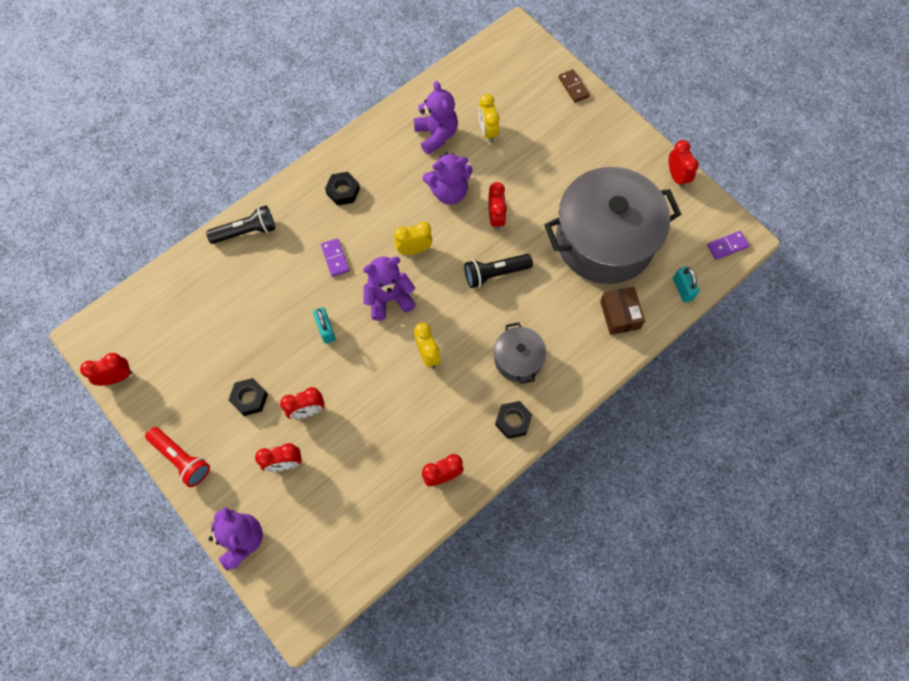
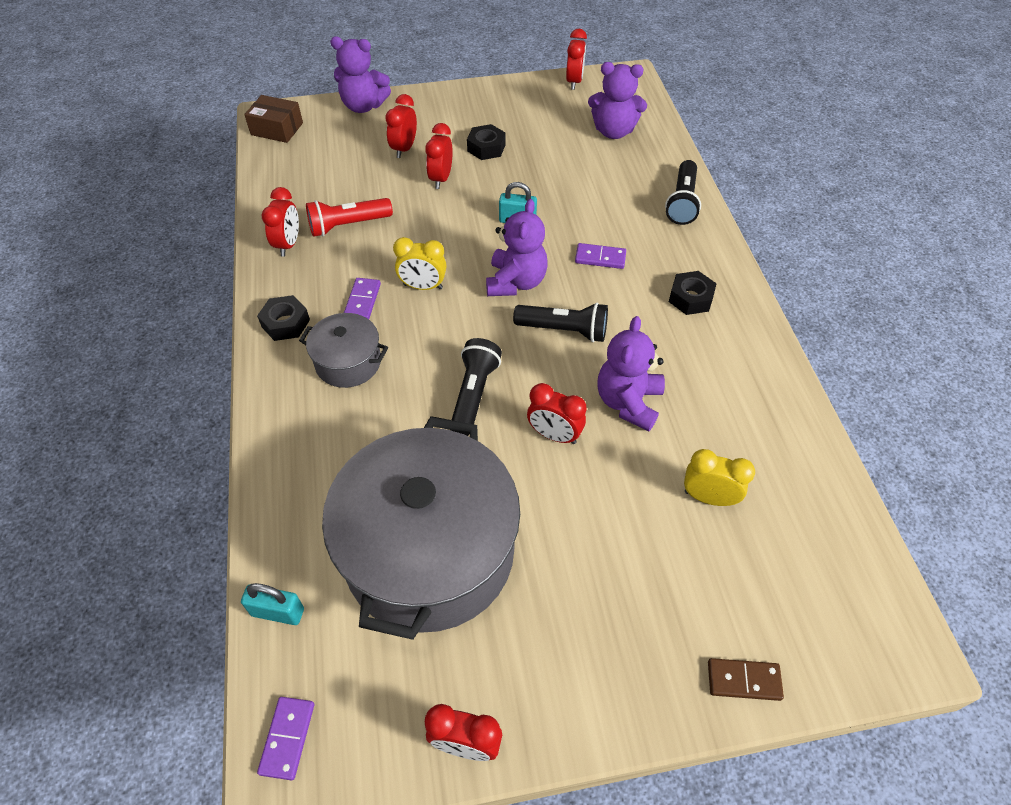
camera: 120 degrees right, 15 degrees down
(181, 459) = (465, 95): red flashlight -> red flashlight (348, 225)
(414, 249) = (564, 330): yellow clock -> black flashlight
(436, 135) = (733, 430): purple teddy bear -> purple teddy bear (613, 131)
(463, 385) = (362, 301): none -> purple domino
(620, 315) = (310, 503): brown box -> brown box (277, 129)

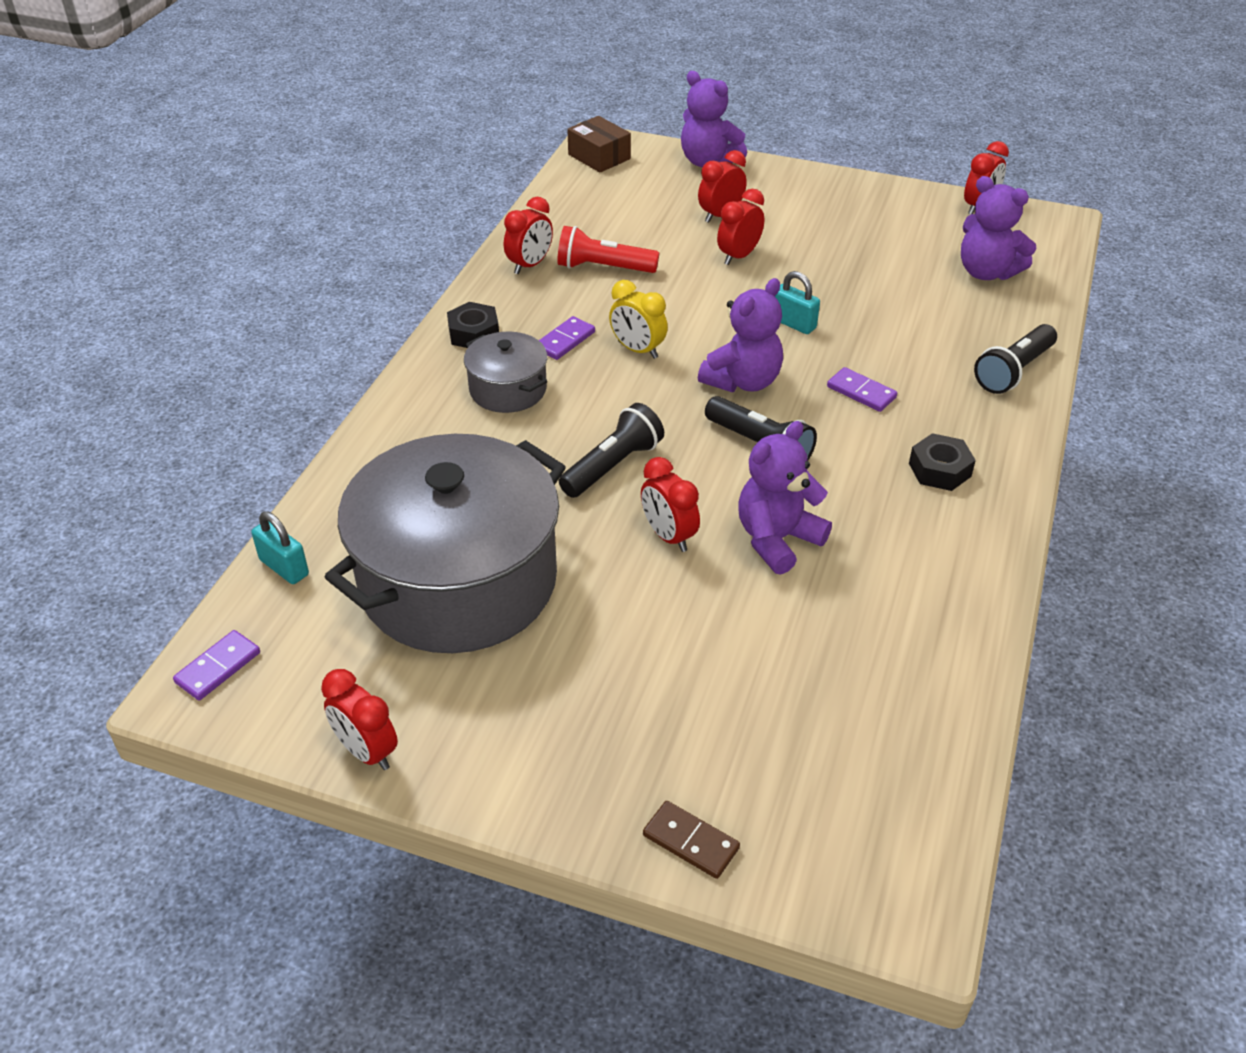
camera: 30 degrees right, 10 degrees down
(486, 148) = (815, 242): black nut -> none
(708, 497) = (794, 664): yellow clock -> none

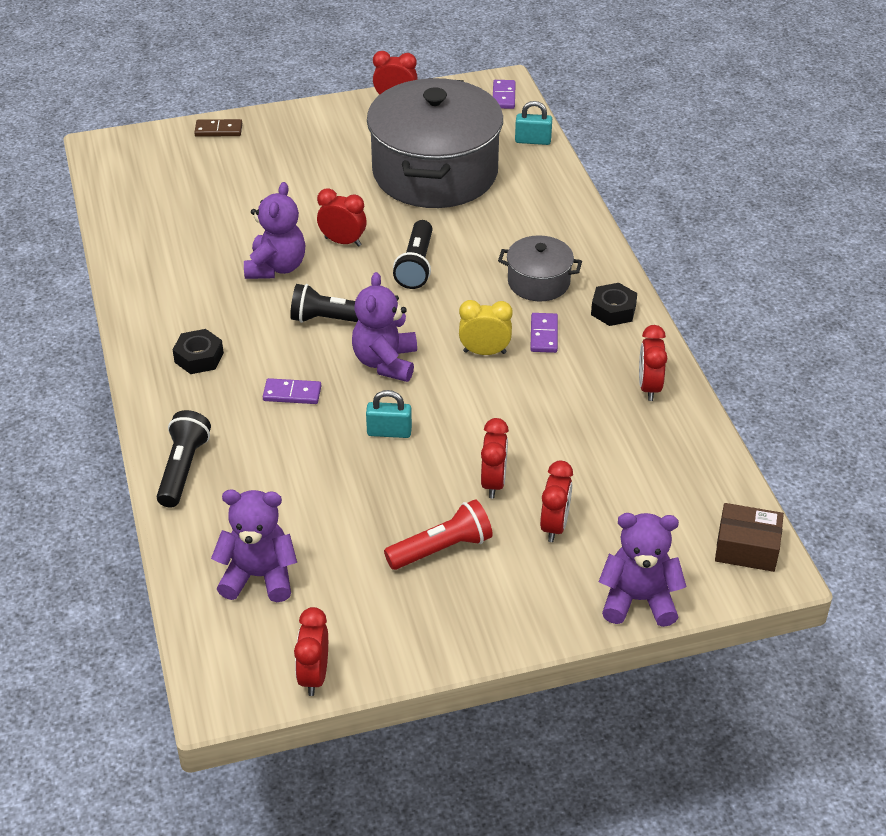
camera: 145 degrees right, 0 degrees up
(603, 268) = (590, 413): red flashlight -> red flashlight (442, 548)

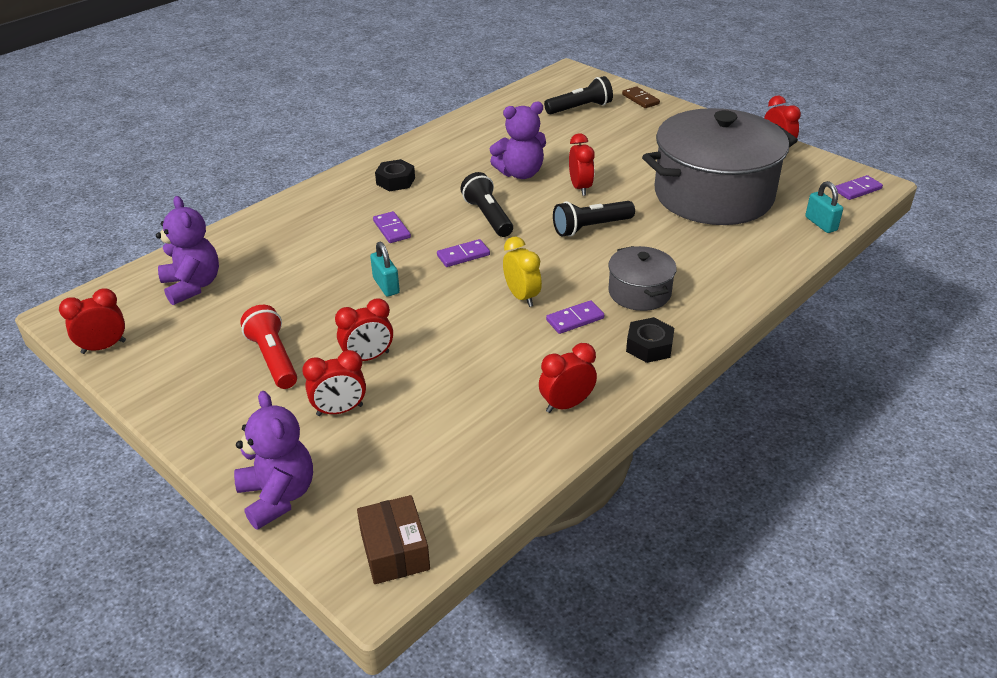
camera: 60 degrees right, 5 degrees down
(183, 469) = (280, 217): black flashlight -> black flashlight (580, 108)
(385, 362) = (463, 255): purple teddy bear -> purple domino
(442, 548) = (273, 358): red flashlight -> red flashlight turned 150 degrees counterclockwise

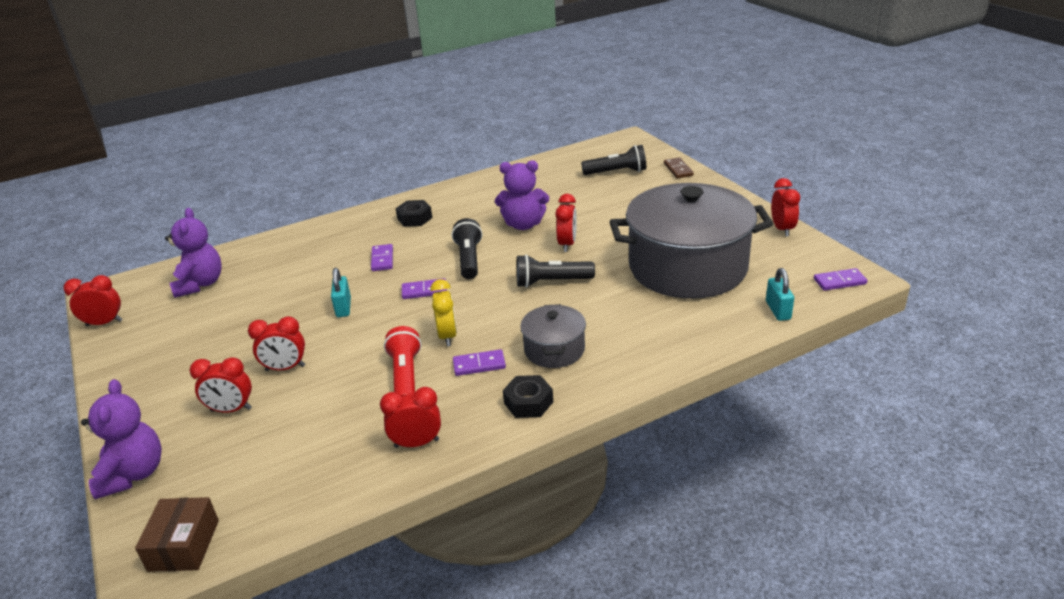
camera: 20 degrees right, 5 degrees down
(273, 358) = (214, 355): red flashlight -> red flashlight (405, 377)

